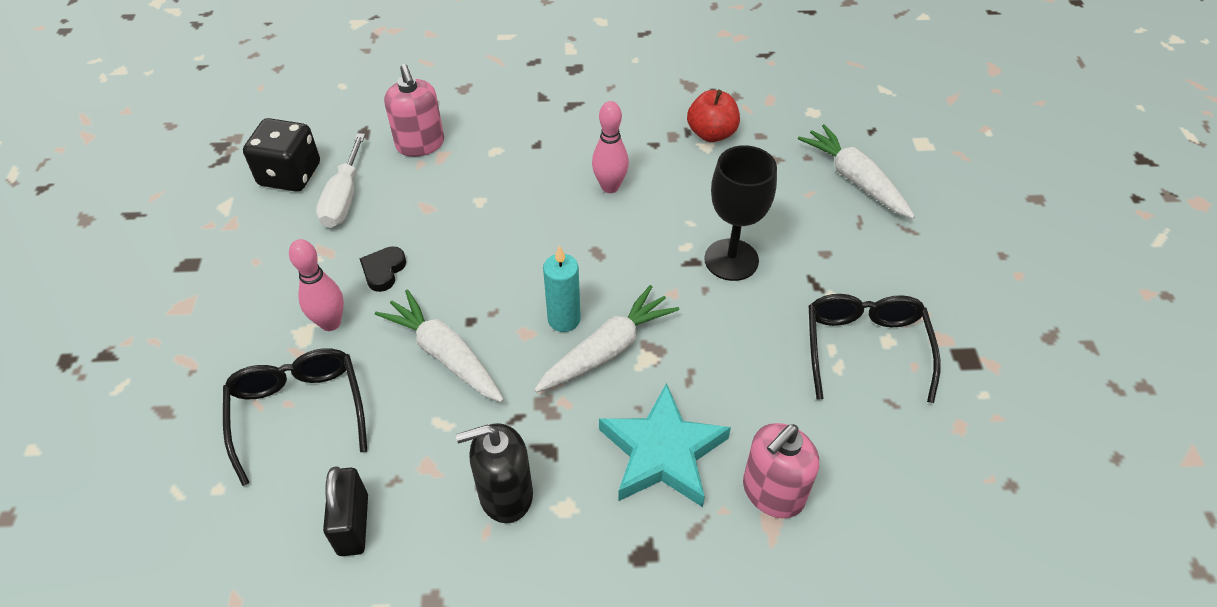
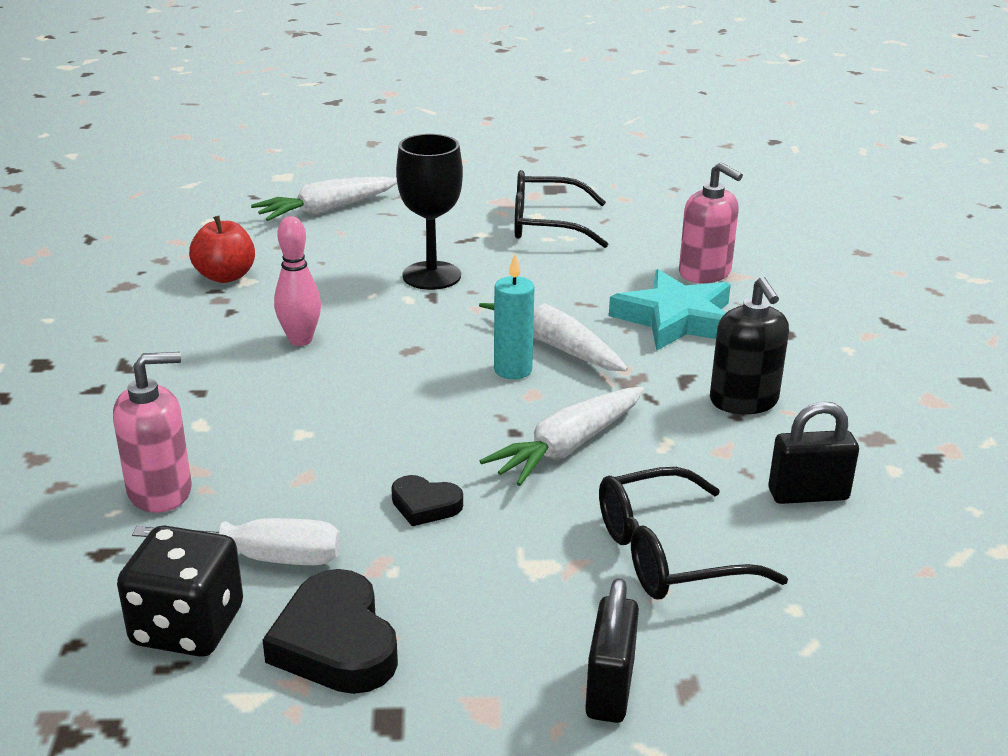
camera: 90 degrees left, 20 degrees down
(176, 368) = (609, 689): none -> black padlock
(258, 237) = (336, 643): none -> black heart
(330, 323) = (519, 543): pink bowling pin -> none

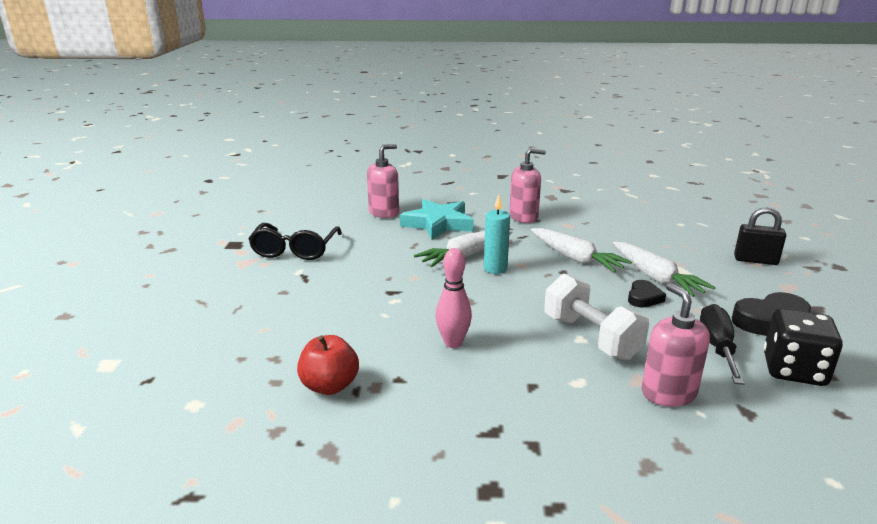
camera: 85 degrees left, 5 degrees down
(265, 558) = (717, 347): white screwdriver -> black screwdriver
(304, 442) = (591, 337): none -> white dumbbell
(327, 210) = (212, 337): white carrot -> white carrot (655, 277)
(431, 276) = (361, 291): black goblet -> none
(667, 554) = (657, 243): black glasses -> none
(744, 401) = (523, 217): black soap dispenser -> pink soap dispenser
(808, 494) = (599, 213): black padlock -> none

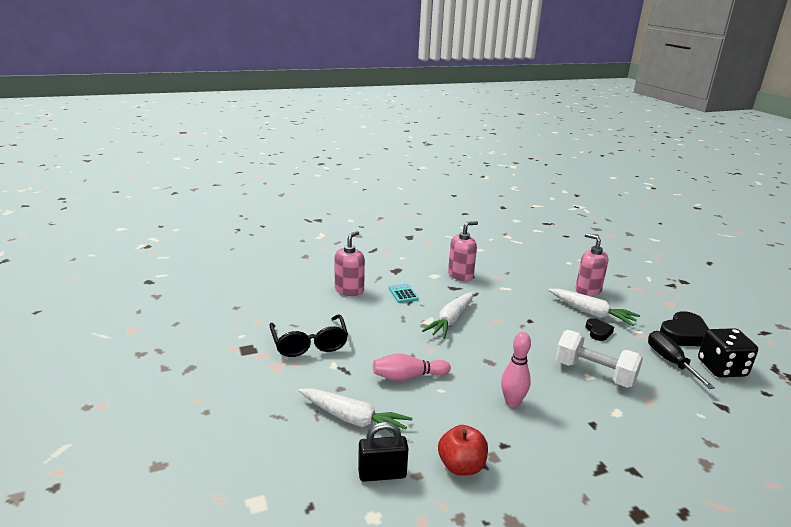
camera: 25 degrees left, 0 degrees up
(362, 296) = (408, 377): none -> pink bowling pin
(438, 224) = (403, 294): turquoise star -> turquoise calculator
(495, 269) = (482, 328): turquoise candle -> none
(575, 258) = (528, 307): white carrot -> white carrot (353, 419)
(668, 393) = (673, 405): pink soap dispenser -> pink soap dispenser (587, 290)
(755, 260) = (636, 286): black padlock -> black padlock (382, 474)

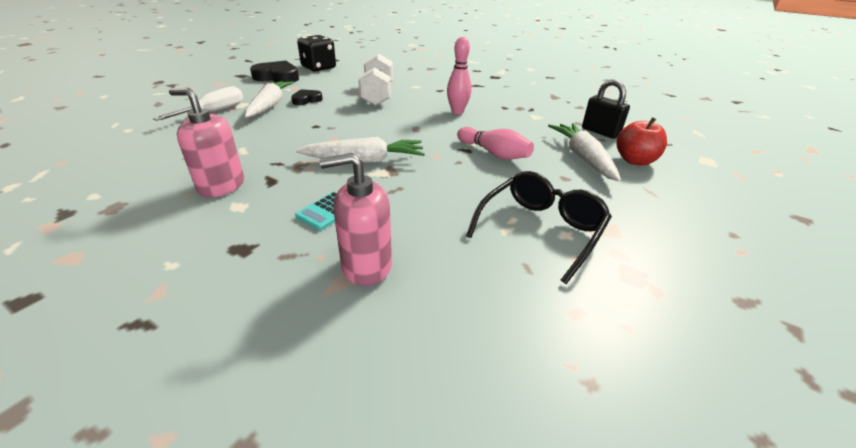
camera: 125 degrees left, 10 degrees up
(461, 466) = (545, 113): red apple -> red apple (635, 160)
(587, 290) = (214, 112): pink soap dispenser -> white screwdriver
(670, 361) = (327, 78): black screwdriver -> none

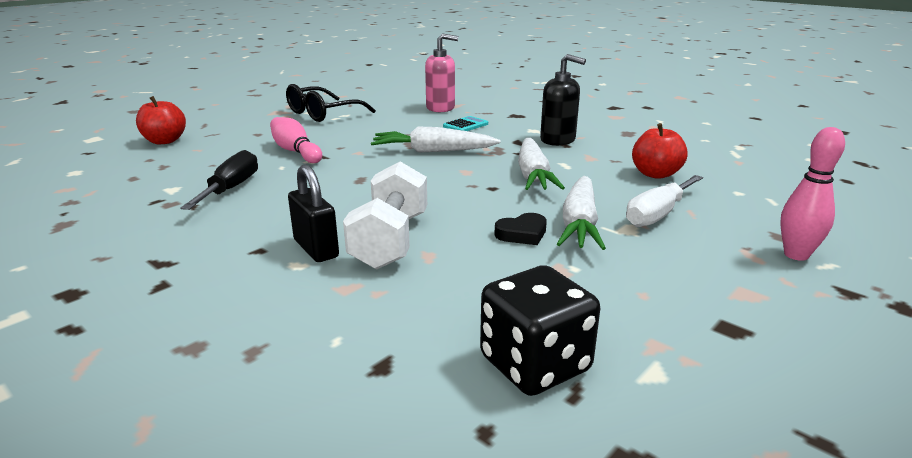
camera: 170 degrees left, 10 degrees down
(170, 143) = (655, 174): none -> red apple
(221, 186) = (558, 140): pink soap dispenser -> black soap dispenser
(277, 77) = (627, 314): black heart -> none
(457, 112) = (279, 200): pink bowling pin -> pink bowling pin (796, 255)
(498, 118) = (231, 189): none -> black screwdriver
(583, 158) = (211, 145): white carrot -> white carrot (533, 175)
(600, 132) = (132, 166): black padlock -> black padlock (316, 249)

